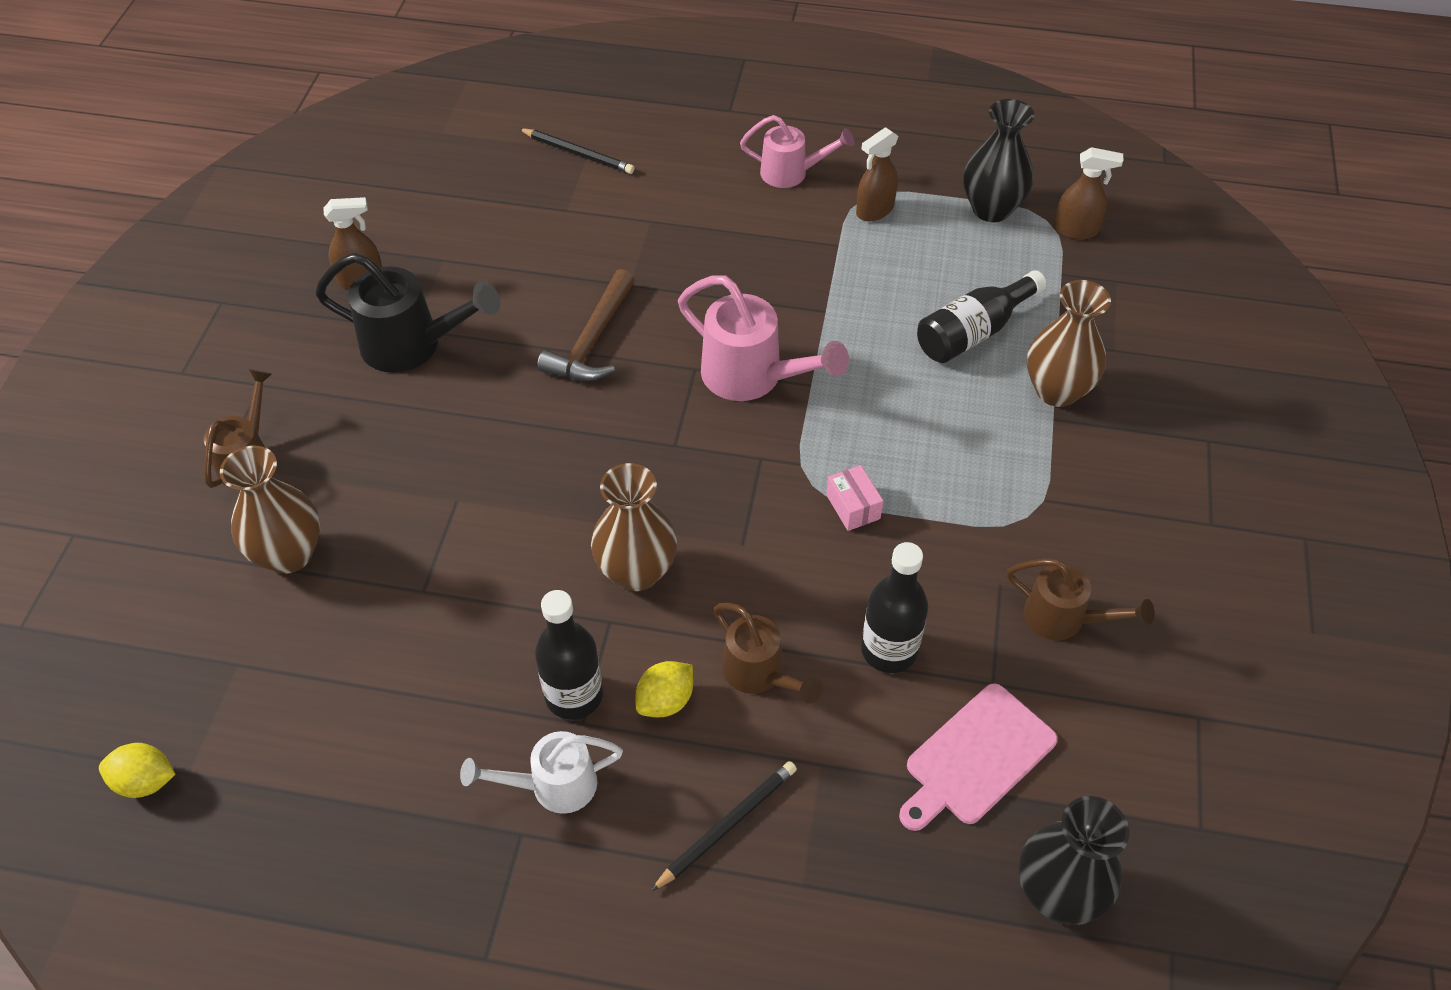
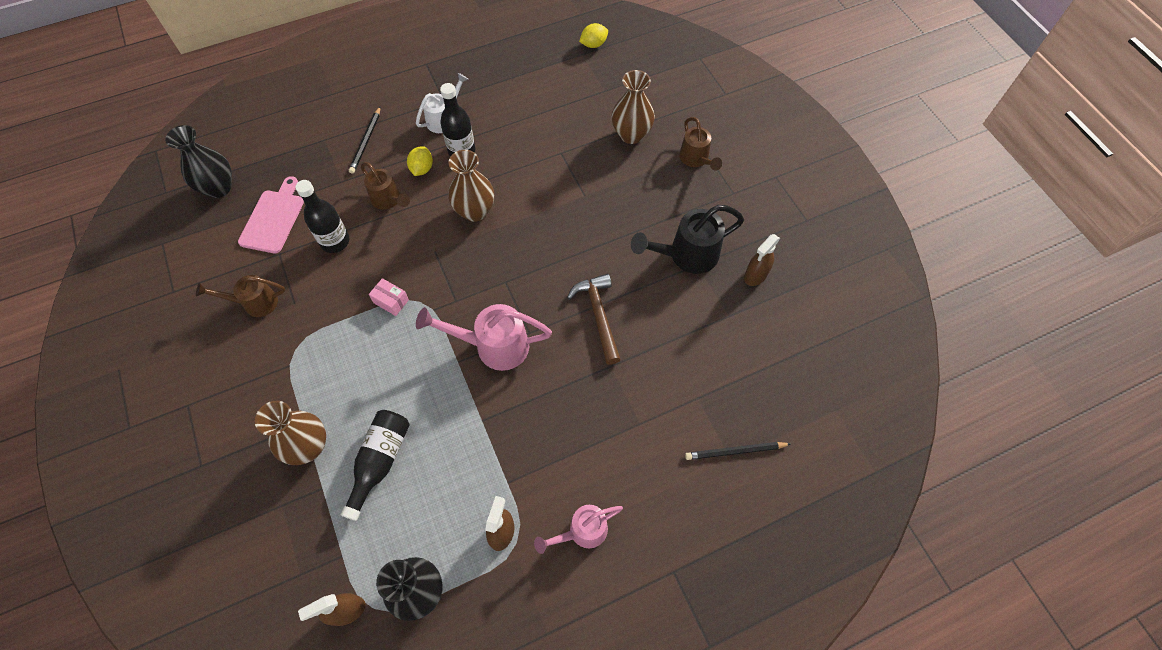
camera: 145 degrees right, 10 degrees up
(759, 674) = (388, 200): brown watering can -> brown watering can turned 150 degrees counterclockwise

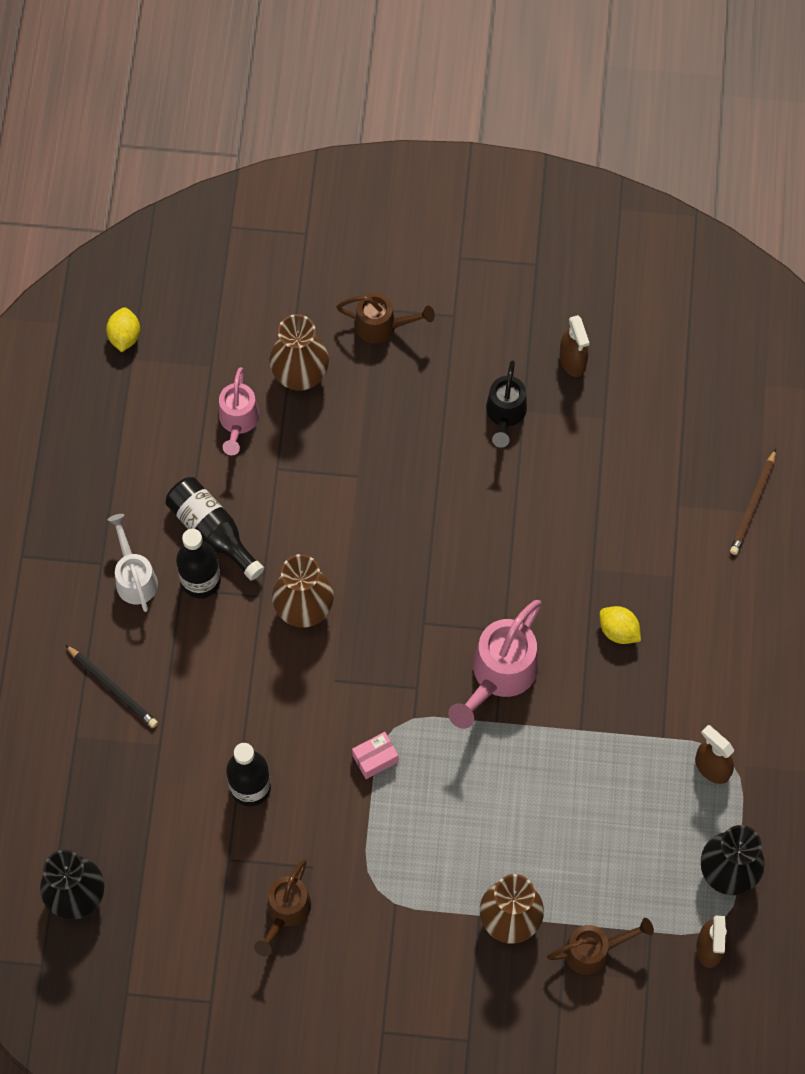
camera: 60 degrees left, 5 degrees up
(273, 218) = (169, 846): pink cutting board -> none
(380, 461) = (569, 853): black bottle -> black bottle (212, 531)
(388, 200) = (225, 700): brown watering can -> brown watering can (594, 951)
(422, 169) = (200, 640): yellow lemon -> yellow lemon (618, 631)
(582, 531) = (752, 692): pink watering can -> pink watering can (238, 421)
(598, 315) = (525, 548): brown hammer -> none
(687, 255) = (505, 414): black watering can -> black watering can, size x0.65
(735, 451) = (753, 504): black pencil -> brown pencil

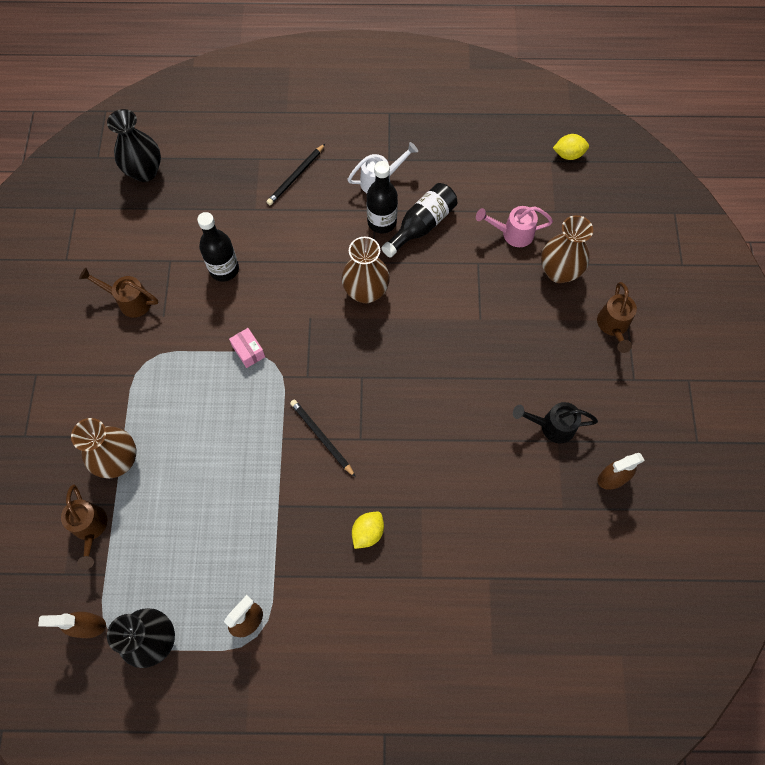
camera: 85 degrees right, 0 degrees up
(499, 675) = (321, 437): pink watering can -> black pencil
(753, 504) = (500, 648): brown pencil -> none

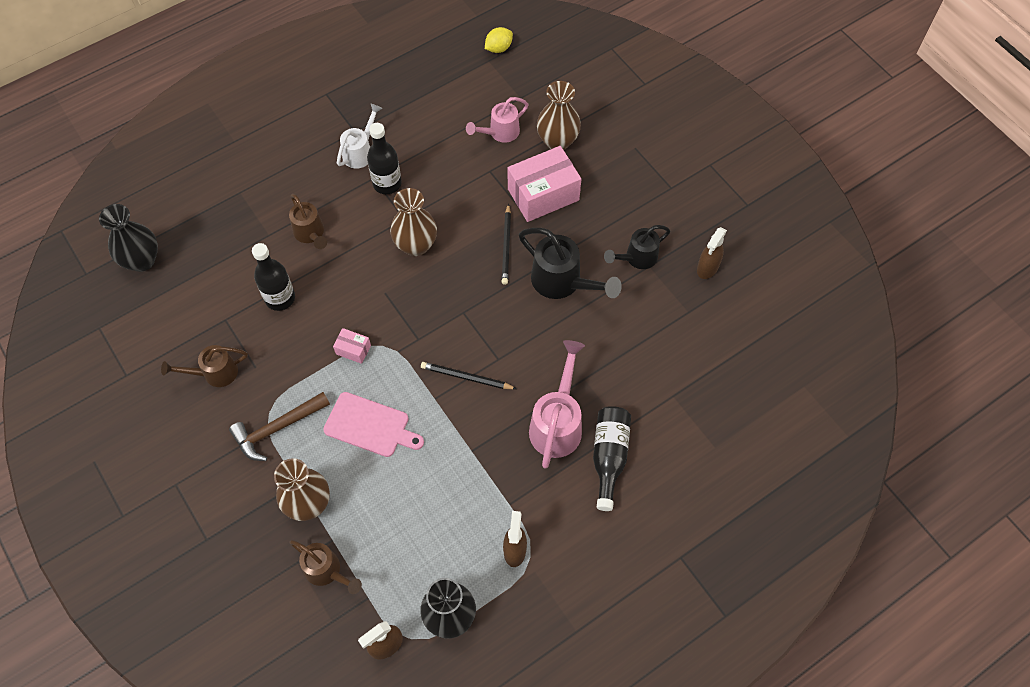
camera: 35 degrees left, 5 degrees down
(141, 380) = (277, 429): none -> brown hammer
(214, 427) = (370, 426): none -> pink cutting board
(296, 176) = (284, 188): black pencil -> black pencil (506, 246)
(367, 532) = (557, 423): yellow lemon -> pink watering can
(421, 225) = (422, 168): black bottle -> black bottle (609, 457)
(467, 405) = (562, 282): none -> black watering can
(509, 313) = (543, 194): none -> pink box
(613, 326) = (628, 158): brown watering can -> brown watering can (310, 234)

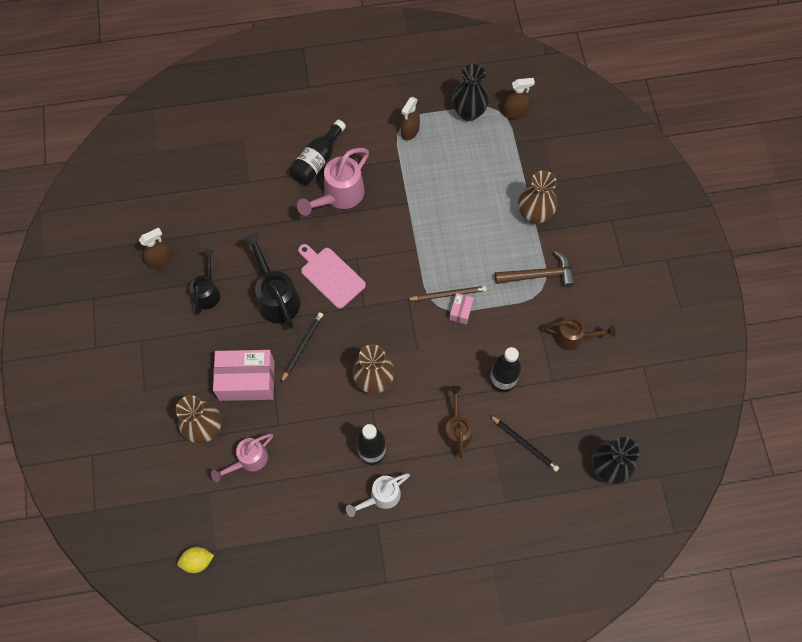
camera: 155 degrees left, 5 degrees up
(327, 571) = (536, 168): brown watering can -> none
(353, 350) = (461, 311): pink box -> pink box turned 60 degrees clockwise
(370, 426) = (471, 249): pink cutting board -> pink cutting board (330, 276)
(375, 362) = (448, 294): none -> brown pencil
(466, 377) = (386, 254): black pencil -> black pencil (524, 444)
(500, 133) = (249, 460): pink watering can -> pink watering can turned 150 degrees clockwise
(637, 258) = (207, 292): black watering can -> black watering can turned 75 degrees counterclockwise

